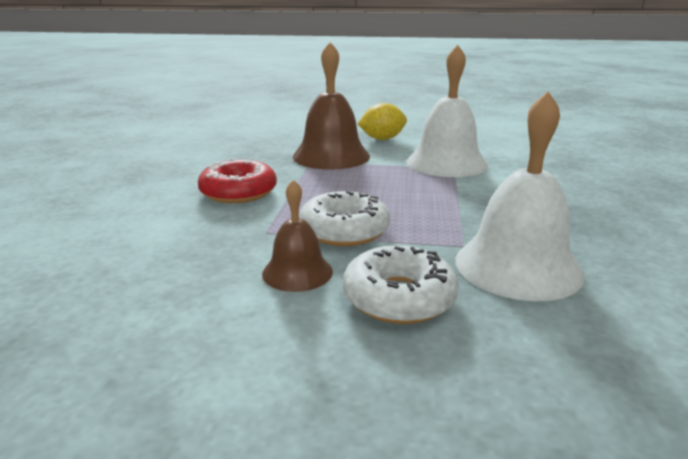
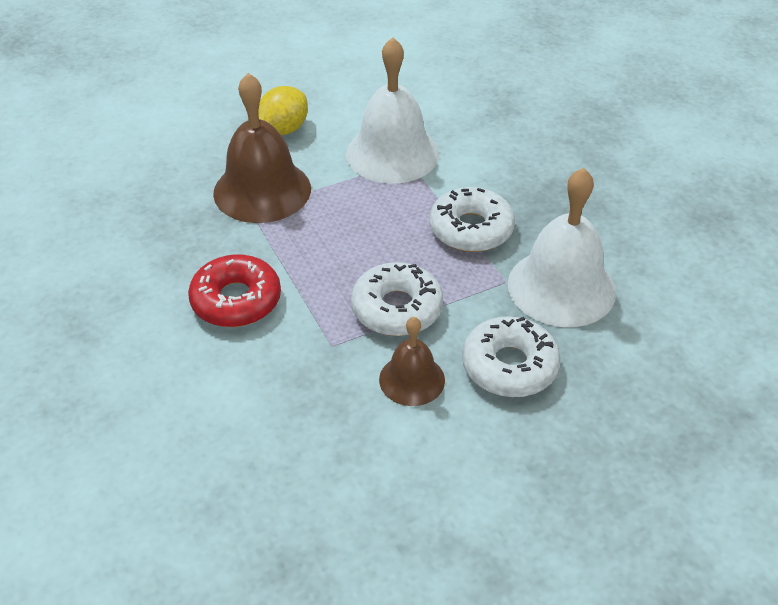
camera: 35 degrees left, 20 degrees up
(465, 210) = (471, 229): none -> white donut

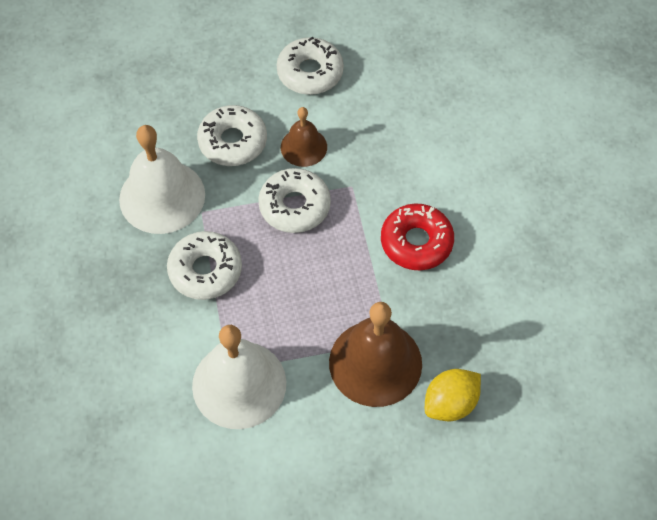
camera: 165 degrees left, 15 degrees up
(284, 130) = (337, 449): yellow lemon -> yellow lemon (450, 403)
(443, 490) = (310, 72): none -> white donut

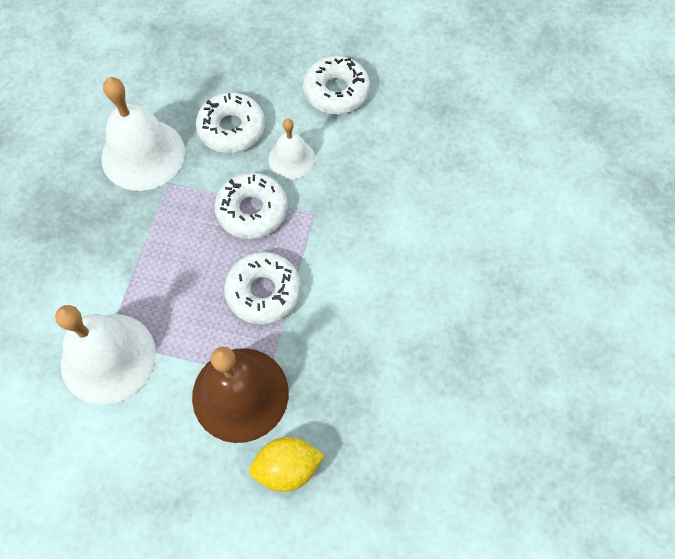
camera: 25 degrees right, 5 degrees up
(205, 270) = (140, 238): white donut -> white donut (263, 292)
(303, 147) = (291, 159): brown bell -> white bell
(416, 242) = (344, 293): red donut -> none

